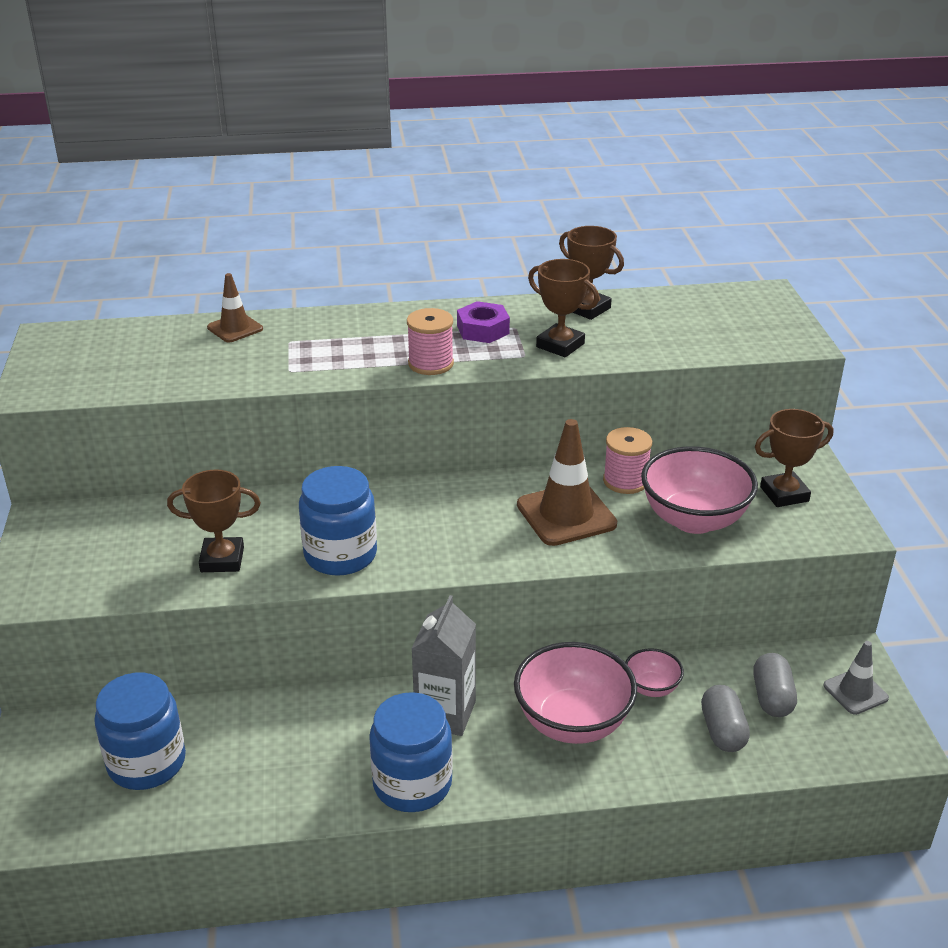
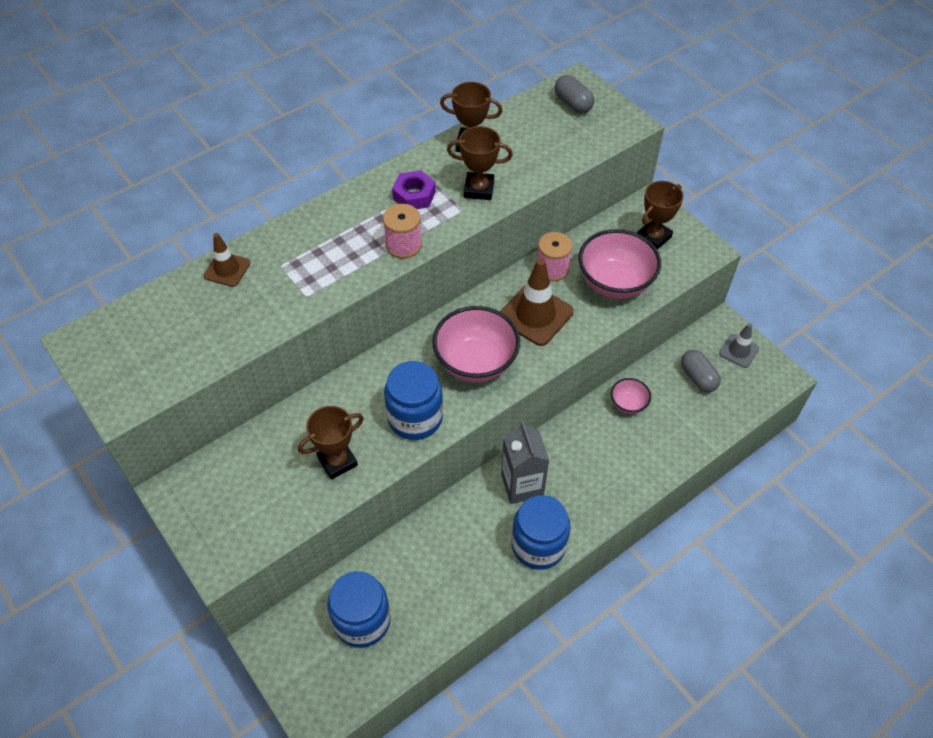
camera: 30 degrees left, 20 degrees up
(572, 722) = (600, 452): pink bowl -> pink bowl (476, 362)
(722, 731) = (686, 415): grey capsule -> grey capsule (573, 104)

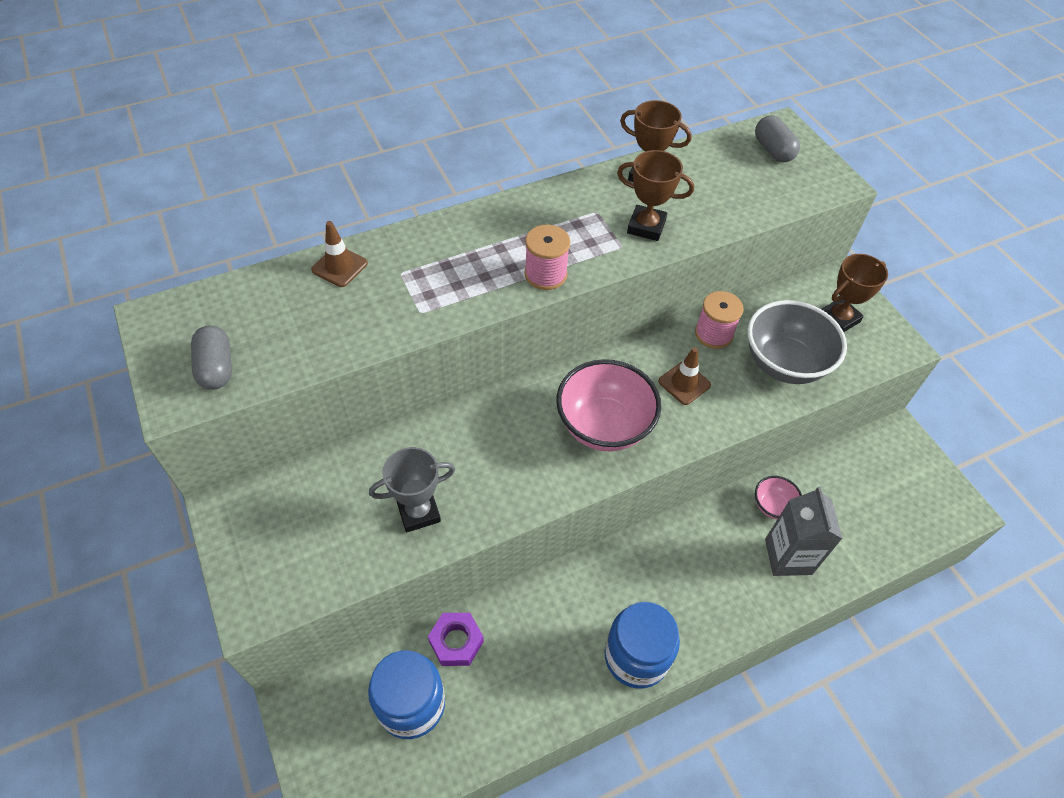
camera: 10 degrees right, 0 degrees up
(337, 461) = (418, 512): brown trophy -> grey trophy
(414, 195) = (570, 221): purple nut -> purple nut (456, 642)
(415, 418) = (520, 478): blue jar -> none
(522, 485) = (631, 578): grey carton -> grey carton (788, 556)
(535, 315) = (684, 383): brown traffic cone -> brown traffic cone, size x0.58
(615, 283) = (784, 363): pink bowl -> grey bowl
(698, 377) = (860, 491): grey capsule -> grey capsule (216, 368)
(738, 351) = (914, 468): grey traffic cone -> none

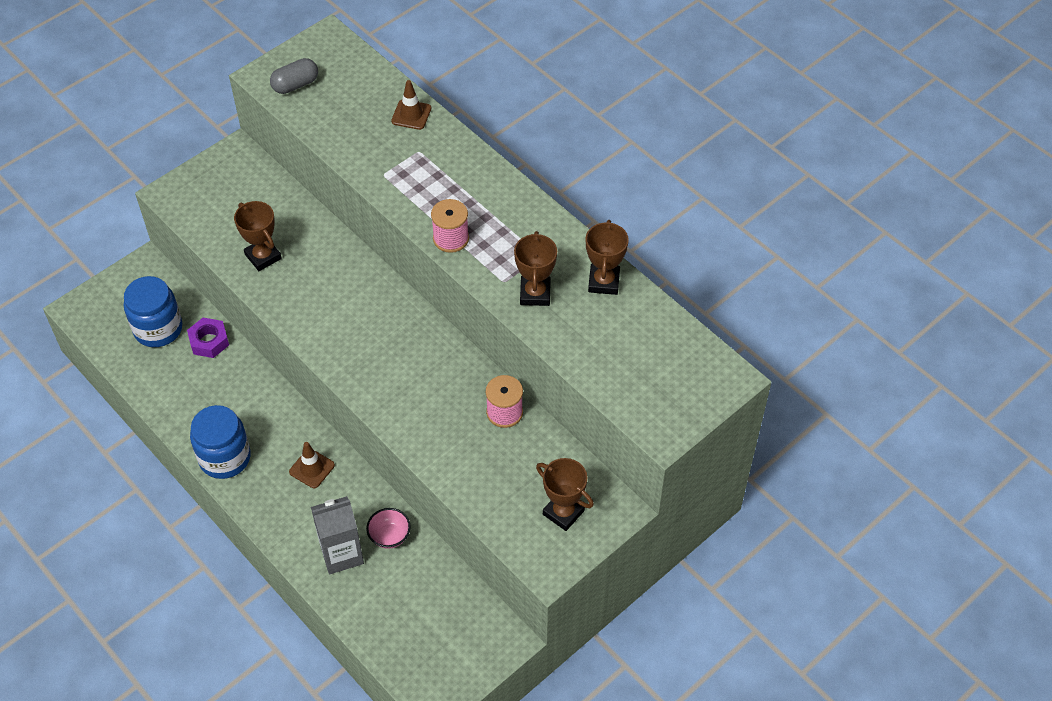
camera: 75 degrees right, 0 degrees up
(418, 512) = (263, 256): grey trophy -> brown trophy
(604, 426) = (375, 351): pink bowl -> none
(684, 383) = (439, 399): brown traffic cone -> brown traffic cone (312, 468)
(773, 150) = (688, 375): grey capsule -> none
(784, 363) = (489, 472): grey bowl -> none

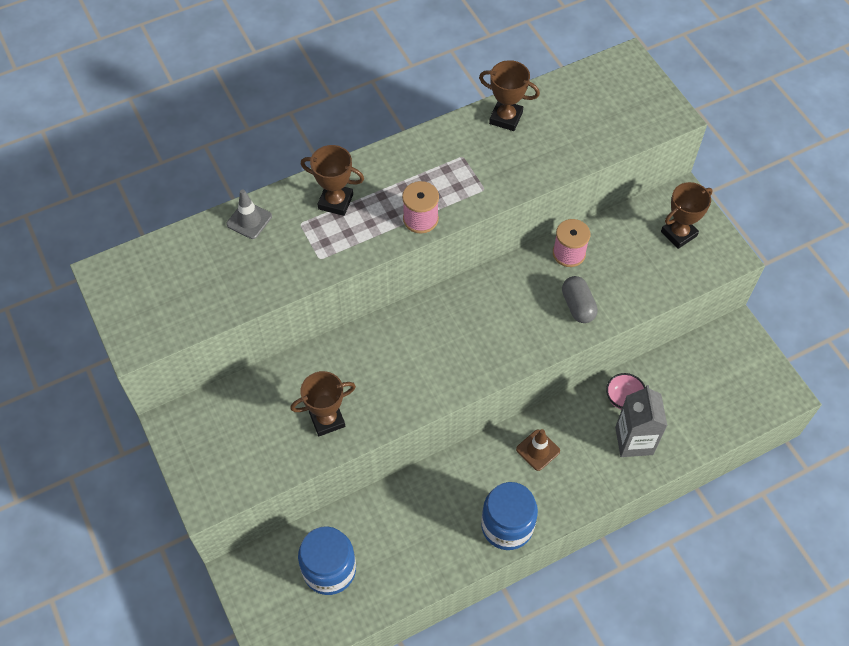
camera: 75 degrees left, 5 degrees up
(209, 341) = (362, 521): purple nut -> none
(295, 85) = (162, 315): grey capsule -> grey capsule (578, 306)
(411, 115) = (249, 220): brown traffic cone -> grey traffic cone
(535, 293) = (504, 169): brown trophy -> brown trophy (335, 202)

